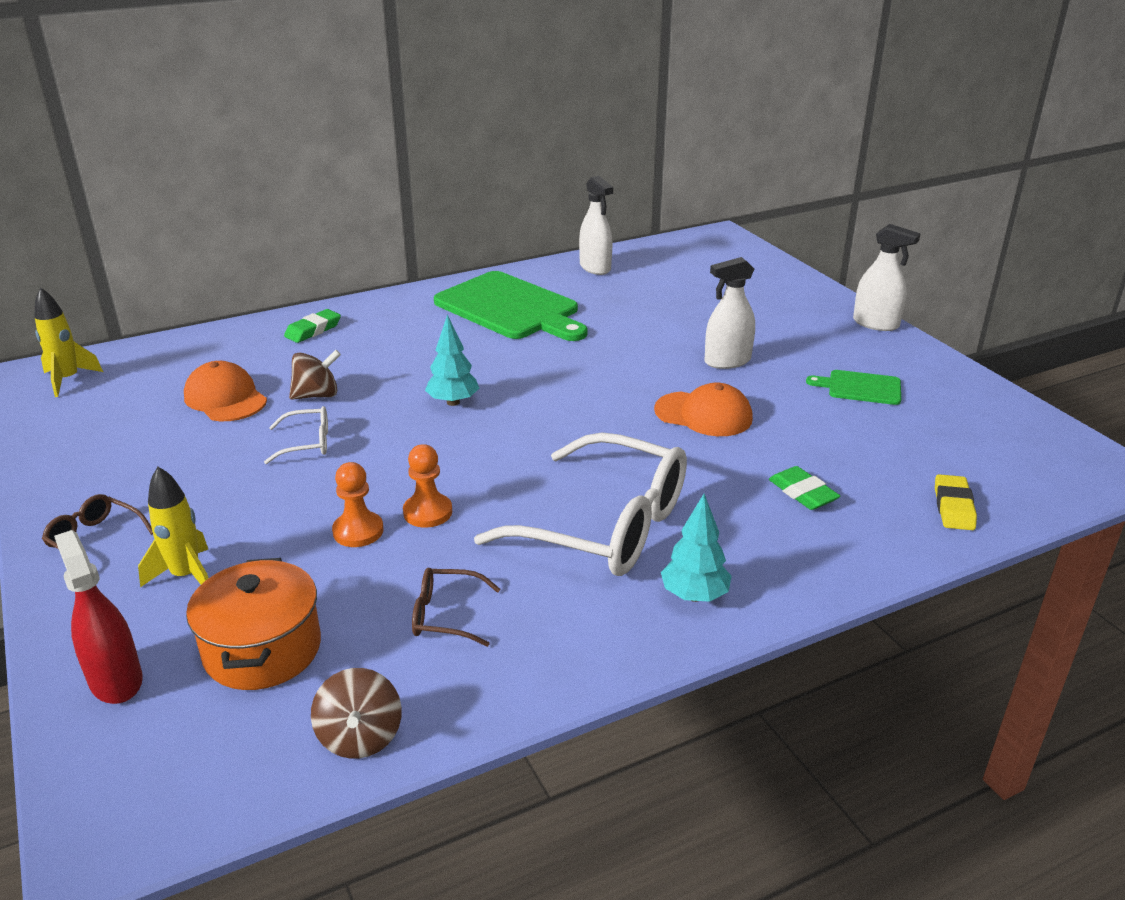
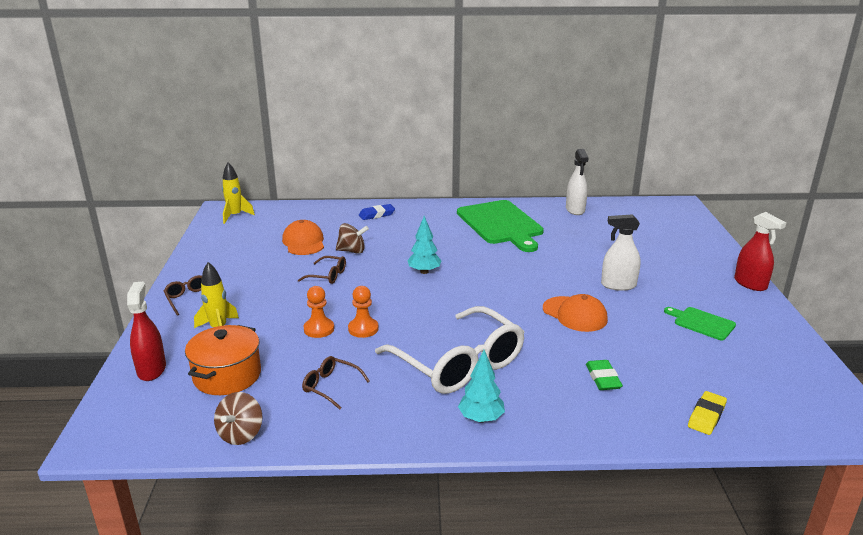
camera: 25 degrees right, 5 degrees down
(307, 443) = (328, 276): white glasses -> brown glasses
(313, 330) = (377, 215): green eraser -> blue eraser
(876, 324) = (750, 284): white spray bottle -> red spray bottle

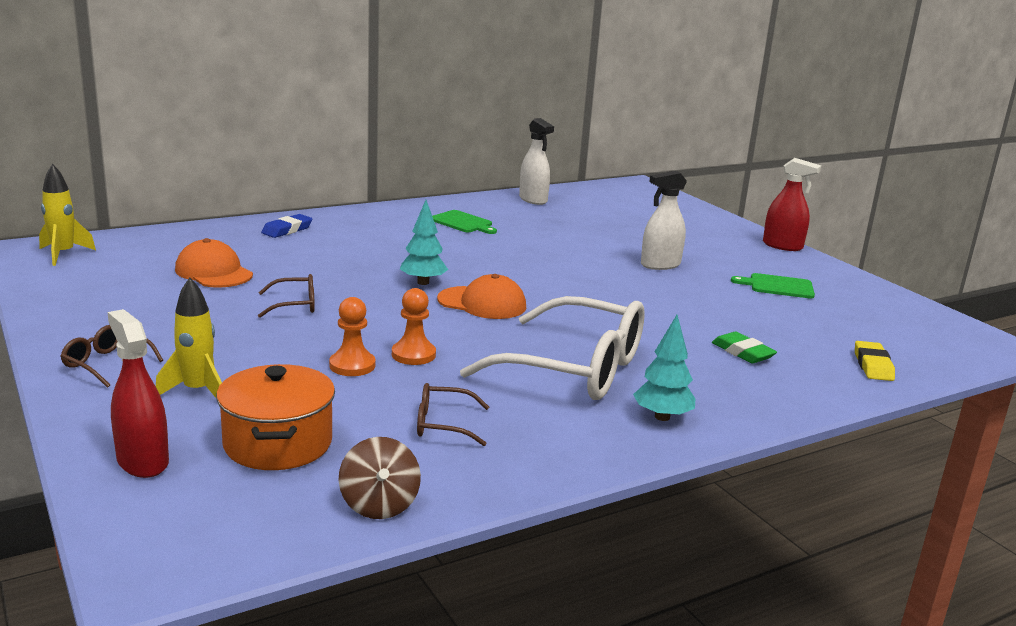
camera: 30 degrees left, 5 degrees down
(352, 251) = (298, 273): brown spinning top -> none
(501, 224) = (463, 223): green cutting board -> green cutting board, size x0.48
(575, 314) = (646, 298): orange cap -> orange cap (482, 303)

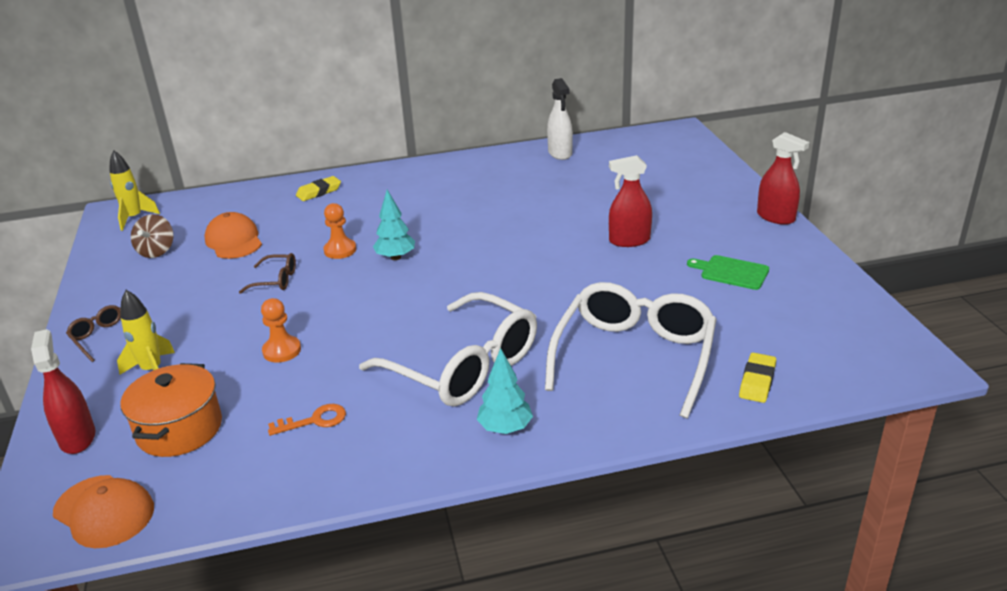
camera: 20 degrees right, 10 degrees up
(287, 230) = (319, 192): blue eraser -> yellow eraser
(379, 505) = (217, 500): brown spinning top -> brown spinning top (156, 251)
(413, 355) = (337, 341): orange pawn -> orange pawn (340, 250)
(442, 424) = (314, 420): brown glasses -> orange key
(463, 223) = (475, 183): green cutting board -> none
(482, 303) = (431, 284): orange cap -> orange cap (104, 511)
(660, 265) = (629, 241): white spray bottle -> red spray bottle
(742, 352) = (634, 356): green eraser -> white glasses

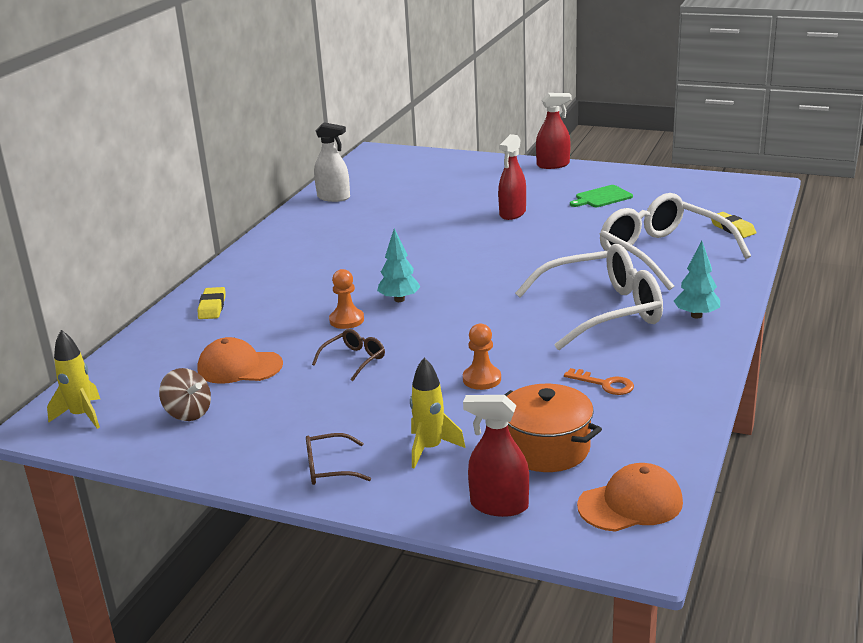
camera: 55 degrees left, 5 degrees down
(314, 420) = (605, 384): orange key -> orange key turned 105 degrees clockwise

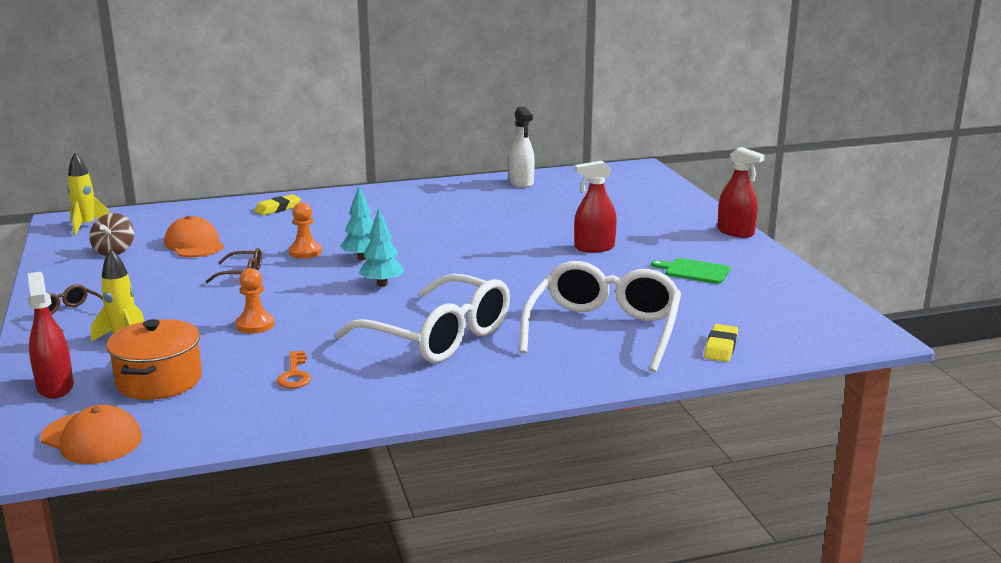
camera: 50 degrees right, 5 degrees down
(696, 315) = (482, 380): turquoise tree -> turquoise tree (382, 284)

